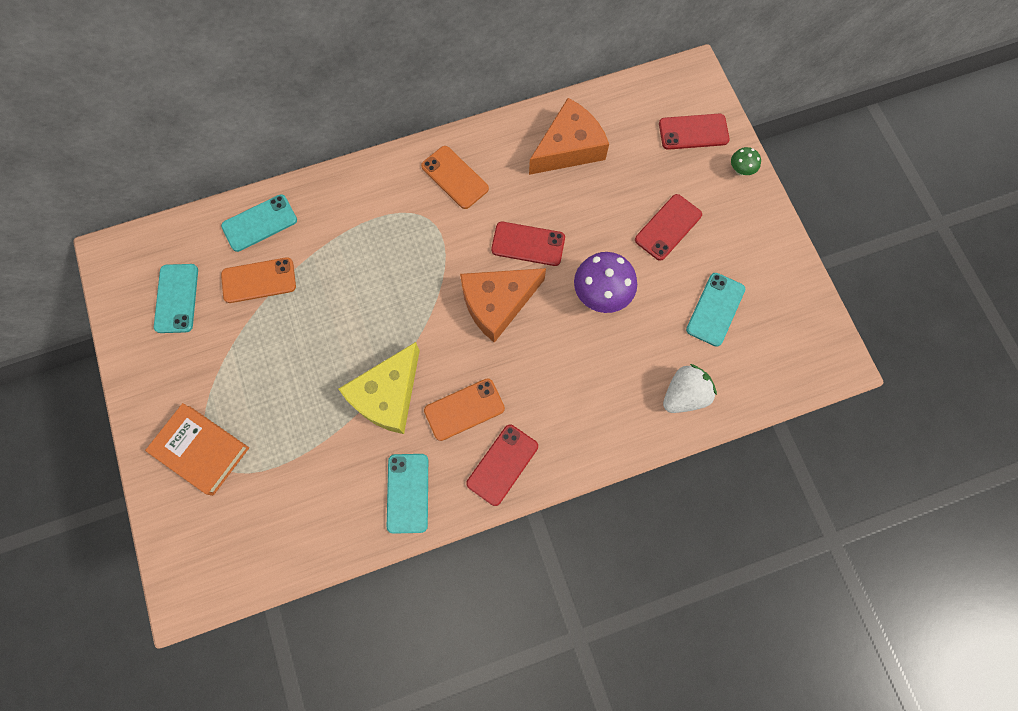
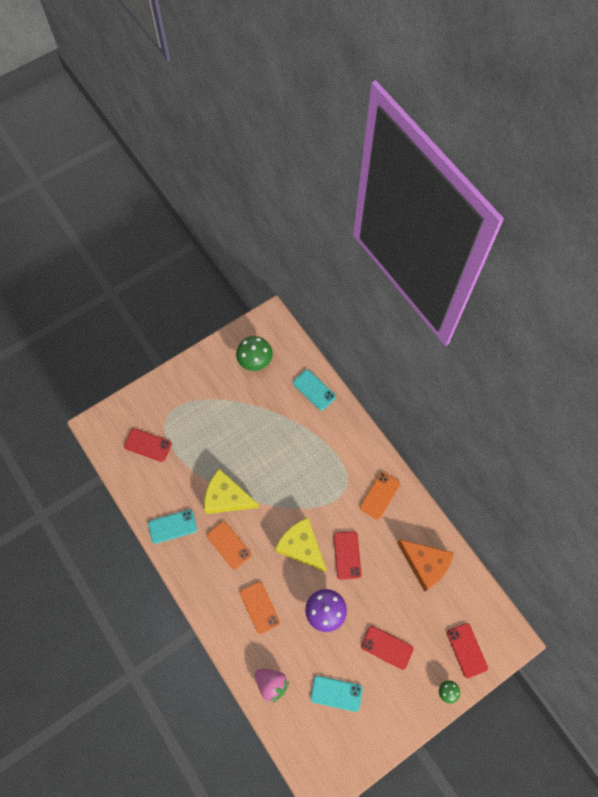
camera: 75 degrees right, 5 degrees down
(176, 298) = (255, 362): turquoise phone -> green mushroom
(201, 450) = (172, 406): orange book -> none
(259, 280) = (278, 402): orange phone -> orange phone (259, 607)
(497, 303) = (301, 546): orange cheese -> yellow cheese
(502, 464) = (201, 577): red phone -> red phone (148, 445)
(684, 395) = (271, 683): white strawberry -> pink strawberry

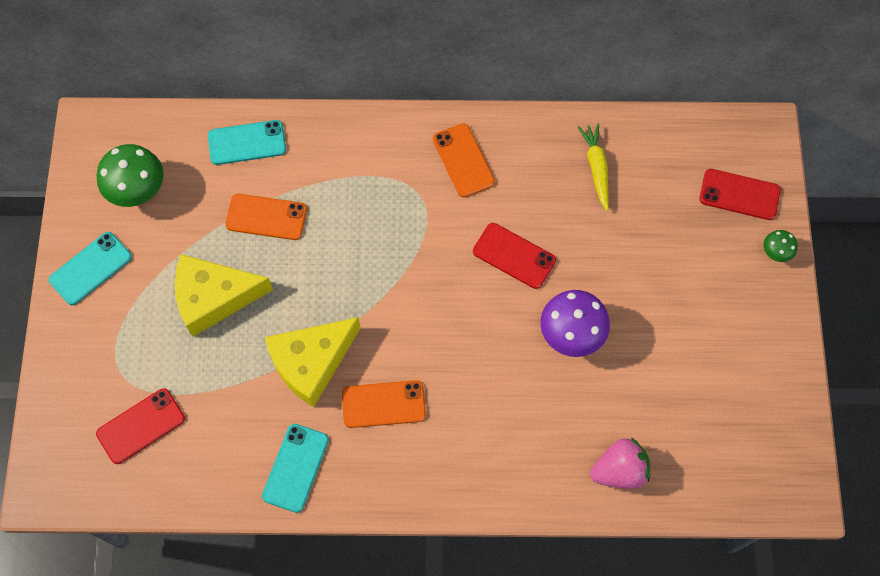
camera: 55 degrees left, 0 degrees up
(259, 607) = (503, 419): orange phone -> orange phone (266, 217)
(301, 546) = (458, 307): yellow cheese -> yellow cheese (214, 297)
(336, 693) = (688, 392): turquoise phone -> turquoise phone (90, 268)
(387, 647) = (671, 288): red phone -> none
(425, 564) = (596, 168): orange cheese -> yellow carrot

